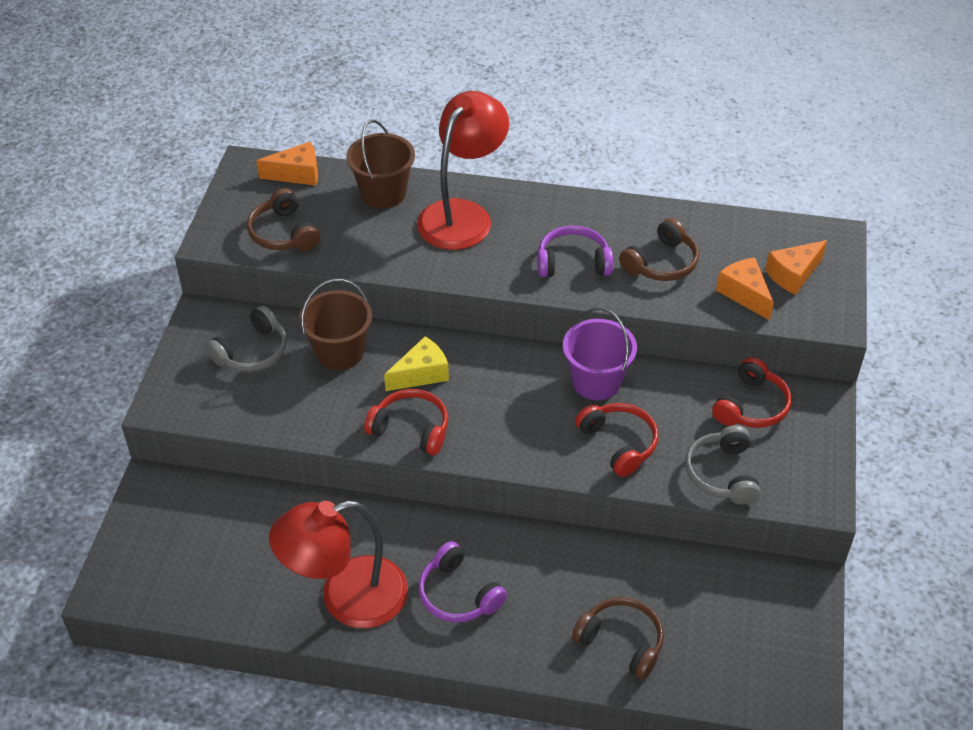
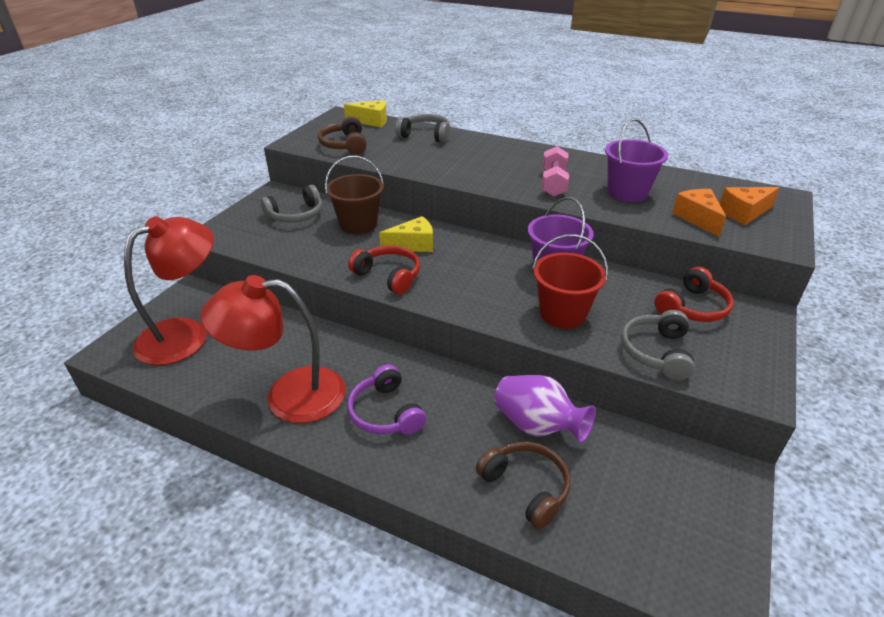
camera: 15 degrees right, 10 degrees down
(297, 174) = (371, 121): orange cheese -> yellow cheese
(383, 193) = (425, 135): brown bucket -> grey headphones
(462, 215) = (477, 151): red lamp -> red lamp (186, 334)
(573, 262) = (553, 183): purple headphones -> pink dumbbell
(616, 574) = (537, 426): none -> purple vase
(619, 443) = (562, 314): red headphones -> red bucket
(661, 263) = (627, 192): brown headphones -> purple bucket

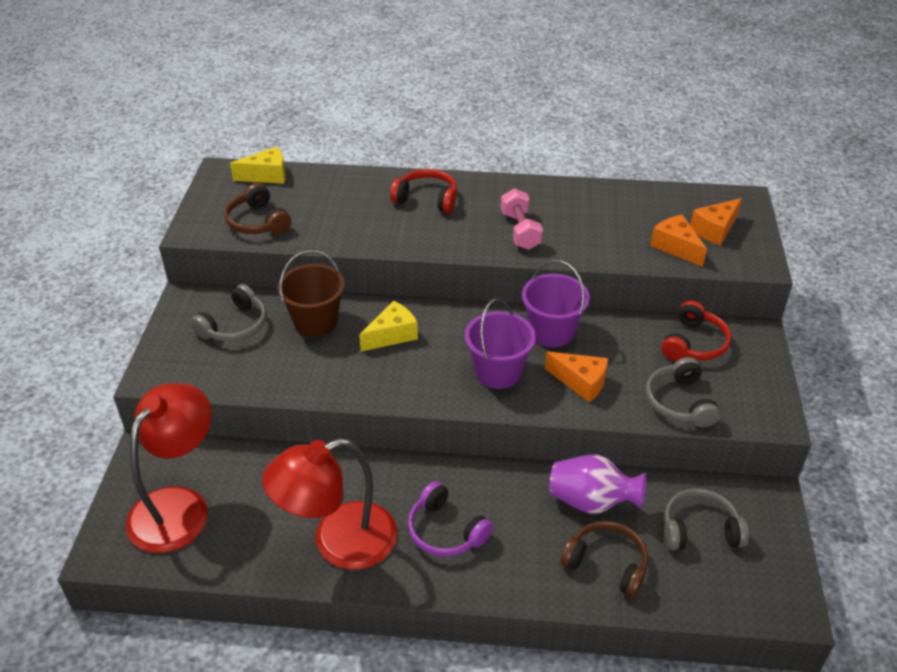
camera: 20 degrees left, 5 degrees up
(388, 276) = (388, 382): red headphones -> red headphones (427, 199)
(425, 135) = (345, 186): grey headphones -> grey headphones (699, 529)
(562, 314) = (581, 382): red bucket -> orange cheese
(627, 192) = (598, 227): purple bucket -> purple bucket (498, 372)

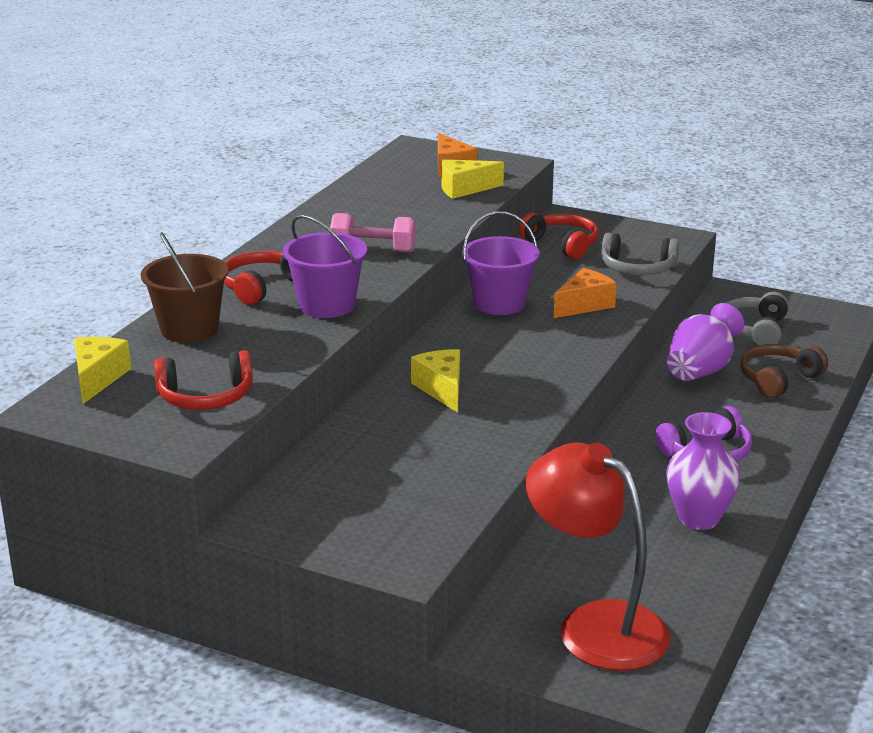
camera: 70 degrees left, 15 degrees down
(235, 326) = (346, 491): grey headphones -> none
(257, 222) = (206, 397): brown headphones -> red headphones
(315, 321) = (381, 433): brown bucket -> brown bucket (189, 329)
(339, 542) = (698, 518): red lamp -> purple vase
(498, 372) = (543, 342): purple bucket -> purple bucket (327, 305)
(676, 247) = (464, 189): orange cheese -> yellow cheese

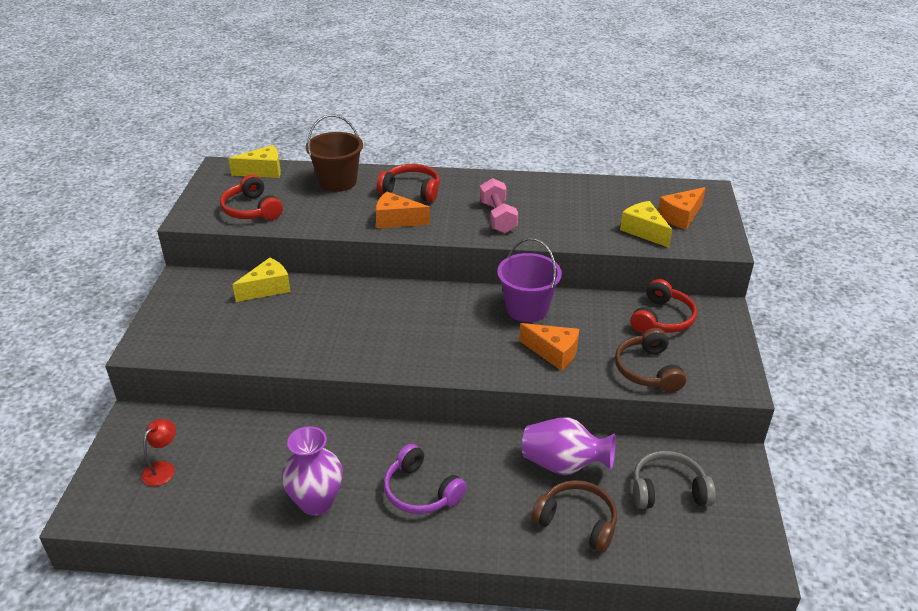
camera: 70 degrees right, 10 degrees up
(327, 305) = (396, 220): purple bucket -> orange cheese
(442, 389) = (375, 311): yellow cheese -> yellow cheese (267, 288)
(595, 625) = (163, 468): red lamp -> red lamp, size x0.41
(637, 268) = (648, 370): grey headphones -> brown headphones

